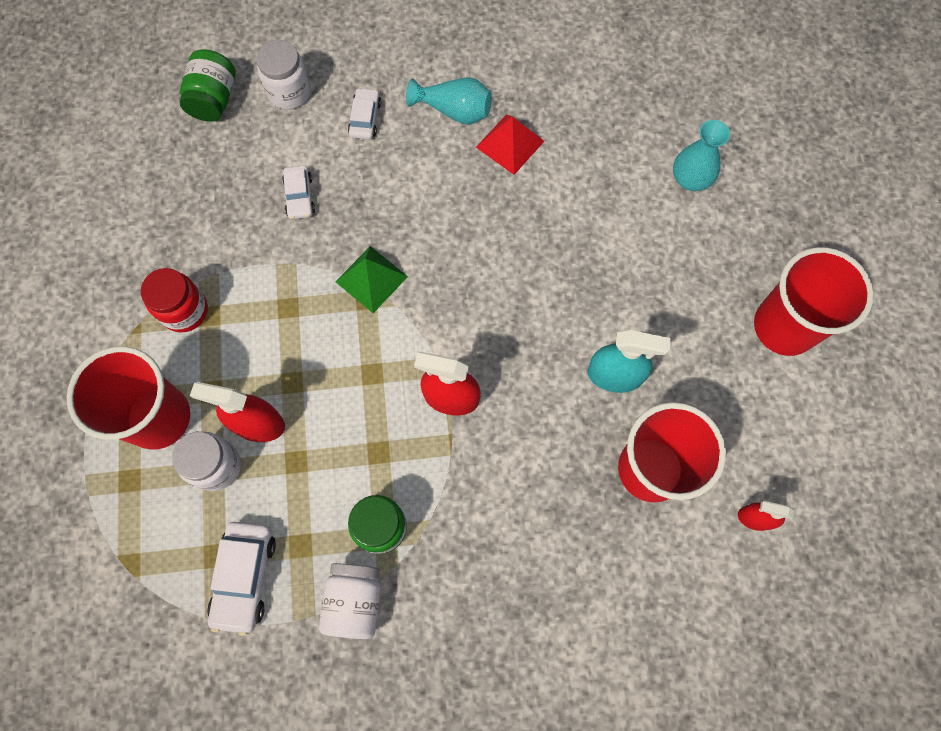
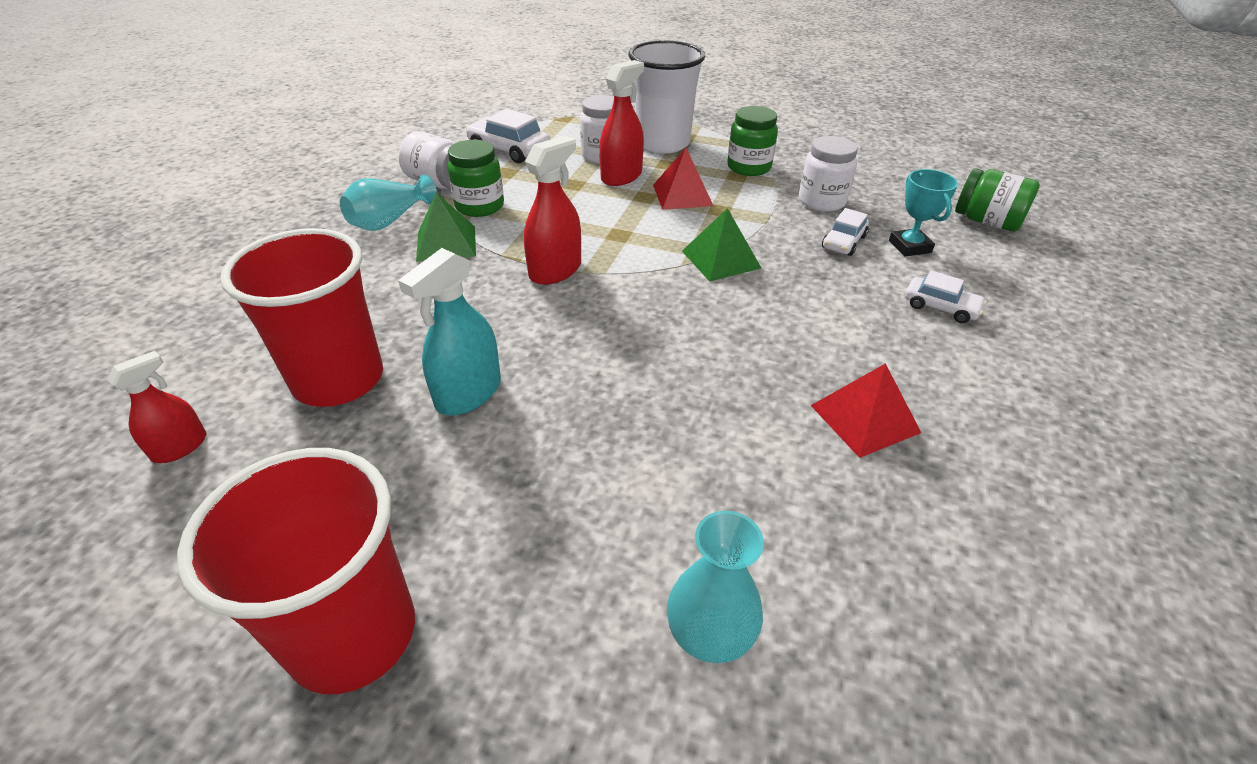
camera: 115 degrees right, 30 degrees down
(158, 417) = (662, 143): red cup -> white cup
(185, 311) = (749, 167): red jar -> green jar
(272, 350) = (682, 195): none -> red pyramid
(284, 149) = (909, 246): none -> turquoise trophy
(289, 92) = (990, 266): white jar -> white jar (821, 201)
(299, 196) = (843, 242): white car -> white car turned 75 degrees counterclockwise
(454, 111) = (938, 383): turquoise vase -> turquoise vase (389, 221)
(457, 514) = (446, 243): none -> green pyramid

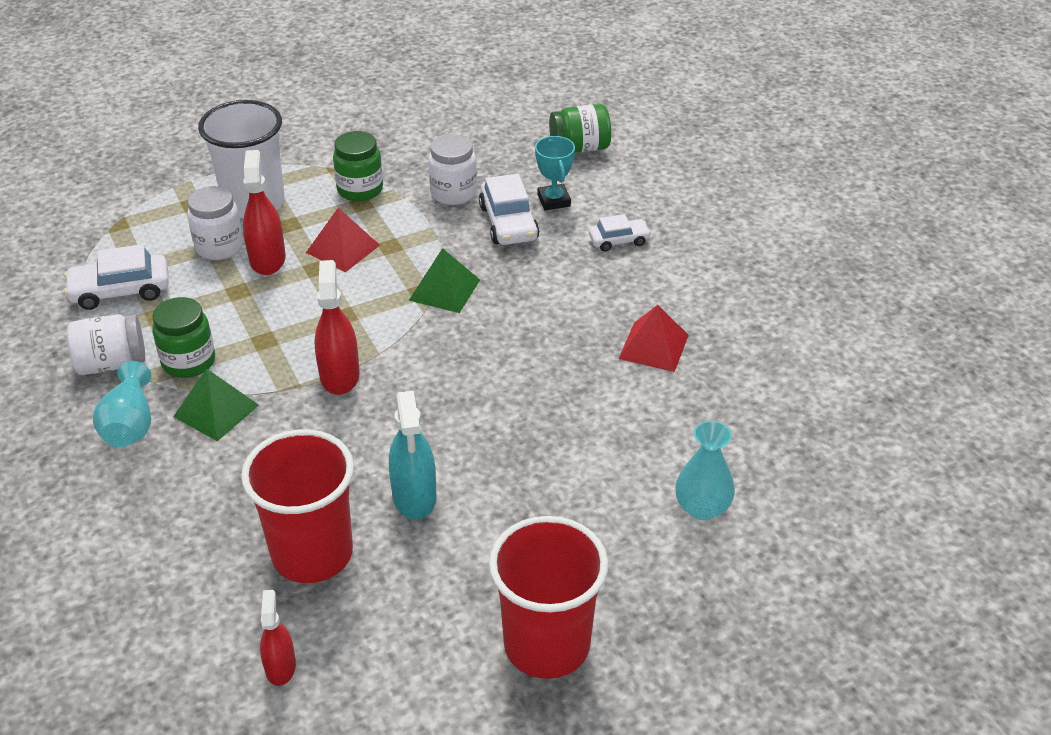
camera: 45 degrees left, 0 degrees up
(843, 242) = (508, 223): white car -> white car, size x1.61
(909, 246) = (554, 201): turquoise trophy -> turquoise trophy turned 45 degrees clockwise

